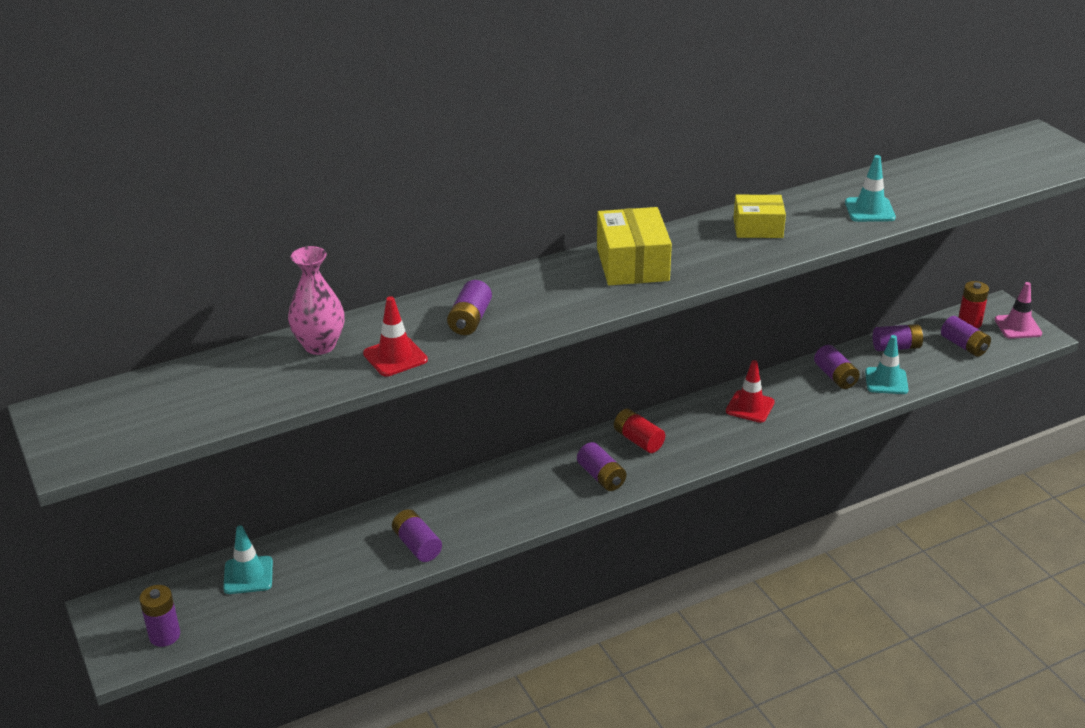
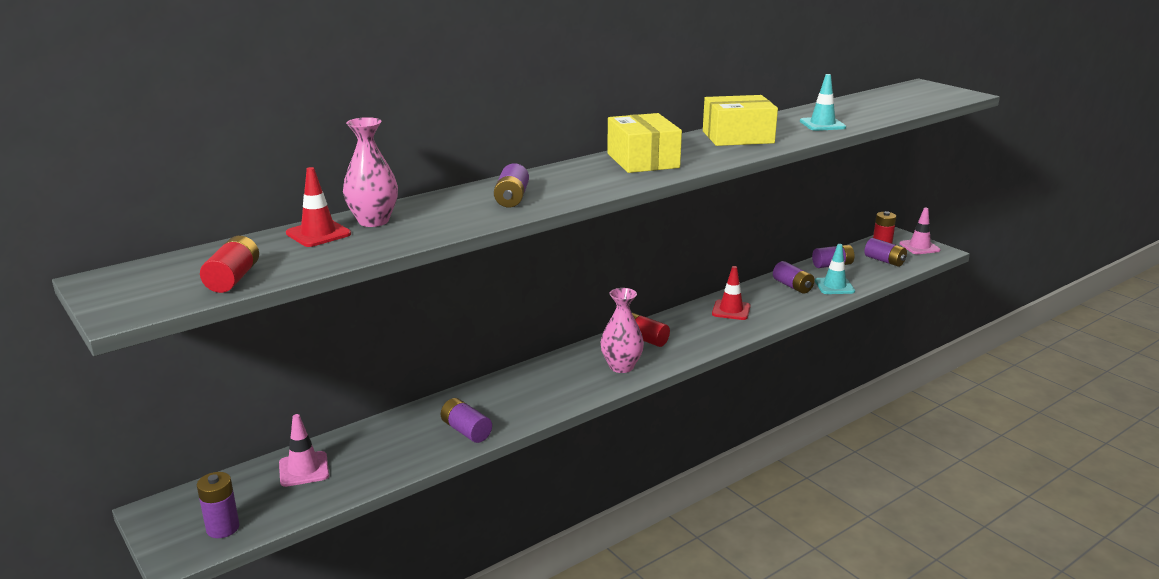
camera: 10 degrees left, 10 degrees down
(171, 422) = (233, 279): none -> red battery
(248, 575) = (304, 469): turquoise traffic cone -> pink traffic cone
(395, 357) = (449, 224): red traffic cone -> red traffic cone (318, 234)
(601, 477) = (621, 367): purple battery -> pink vase
(758, 228) = (738, 137): yellow box -> yellow box, size x1.52

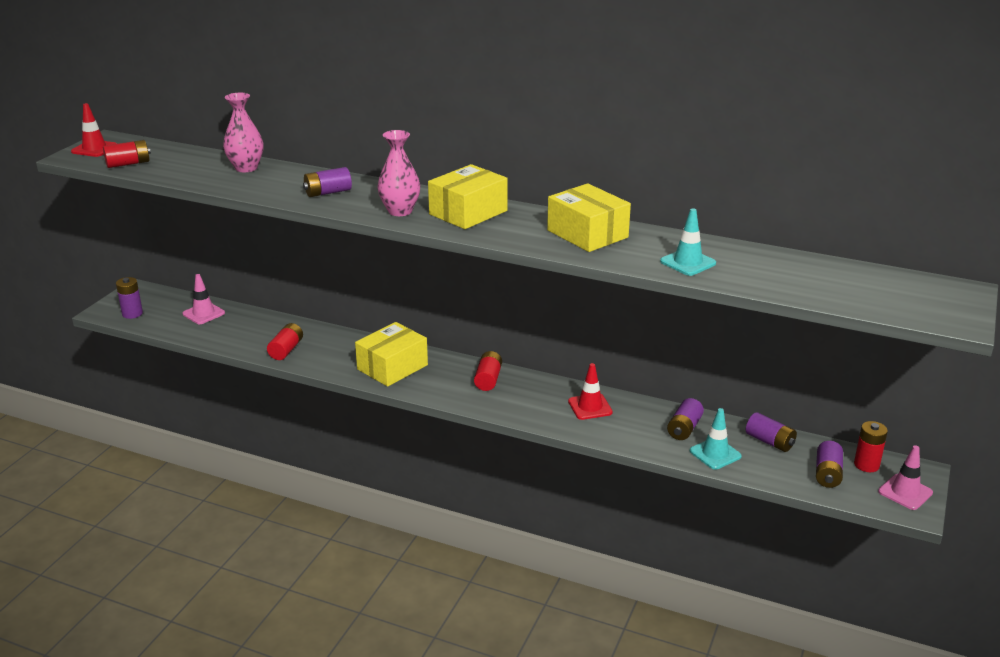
camera: 60 degrees right, 5 degrees up
(318, 234) = (212, 161): red traffic cone -> red traffic cone (94, 149)
(466, 431) = (286, 350): purple battery -> red battery
(572, 379) = (392, 367): none -> yellow box
(621, 367) = (430, 382): pink vase -> pink vase (400, 211)

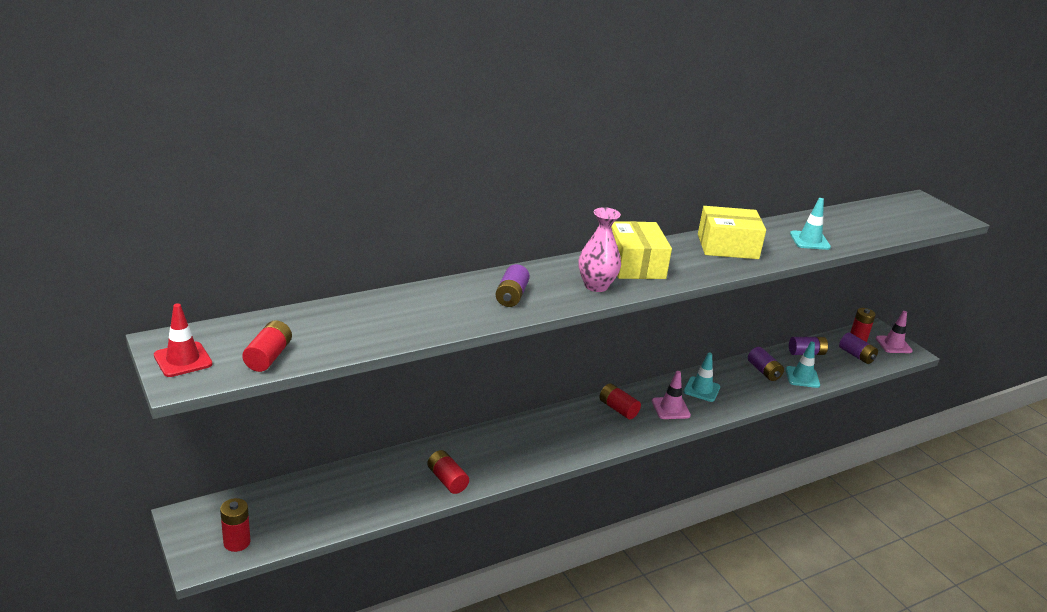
camera: 55 degrees left, 0 degrees up
(132, 314) = (237, 542): purple battery -> red battery
(203, 313) = (308, 496): pink traffic cone -> pink traffic cone (670, 408)
(246, 168) = (390, 306): pink vase -> none
(392, 367) = (546, 441): yellow box -> none
(590, 407) = (701, 389): red traffic cone -> turquoise traffic cone

